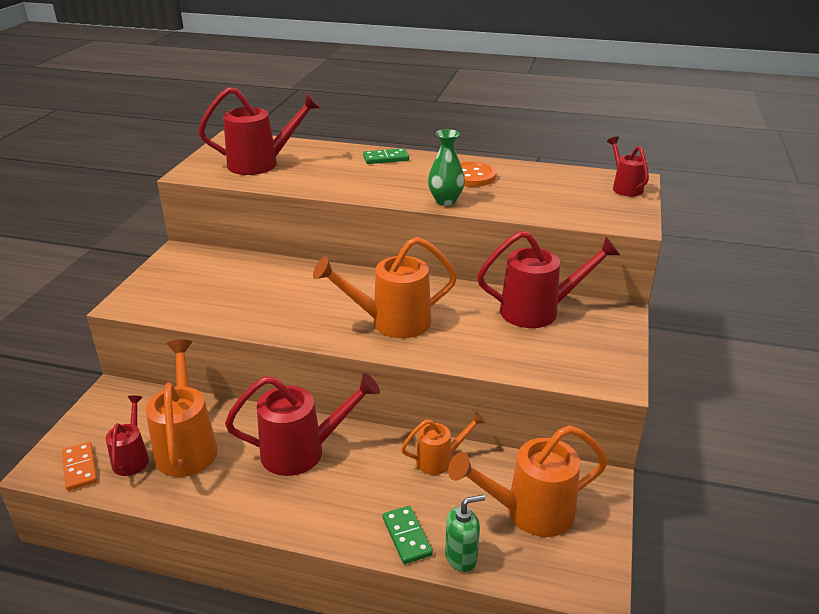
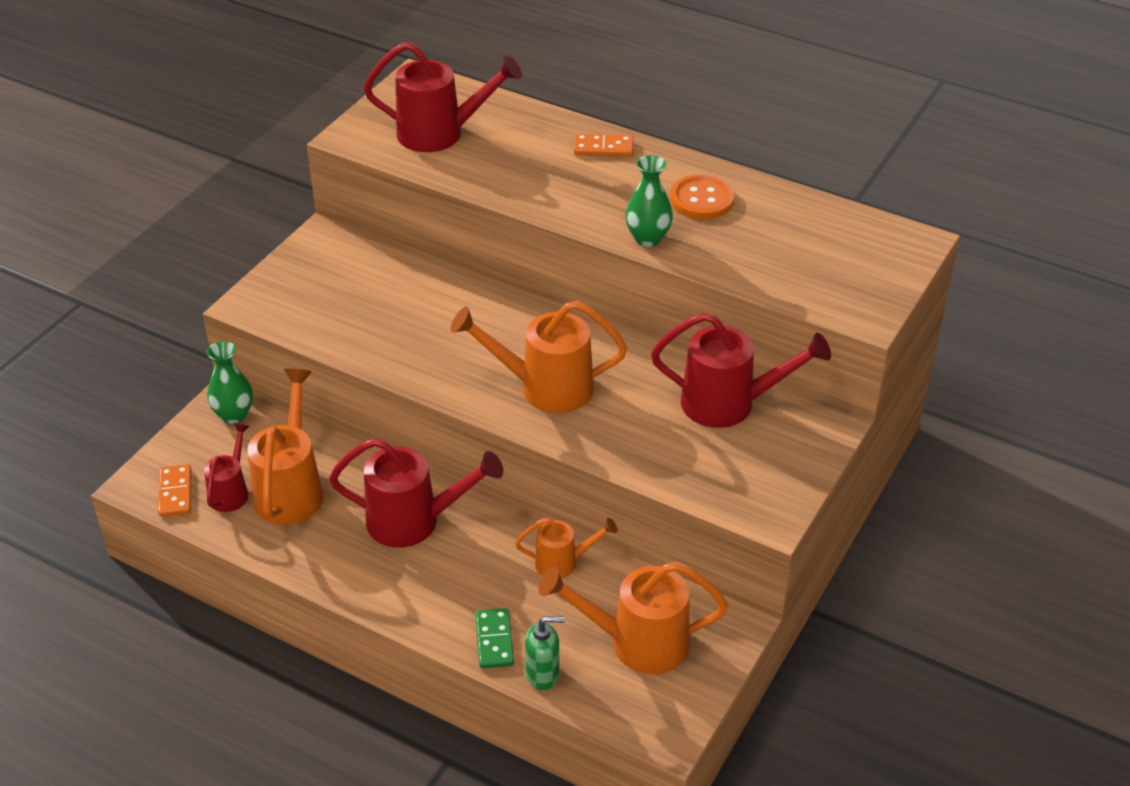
camera: 15 degrees right, 10 degrees up
(124, 398) = (234, 415): none -> green vase
(386, 158) = (603, 148): green domino -> orange domino
(625, 187) = (895, 253): red watering can -> none

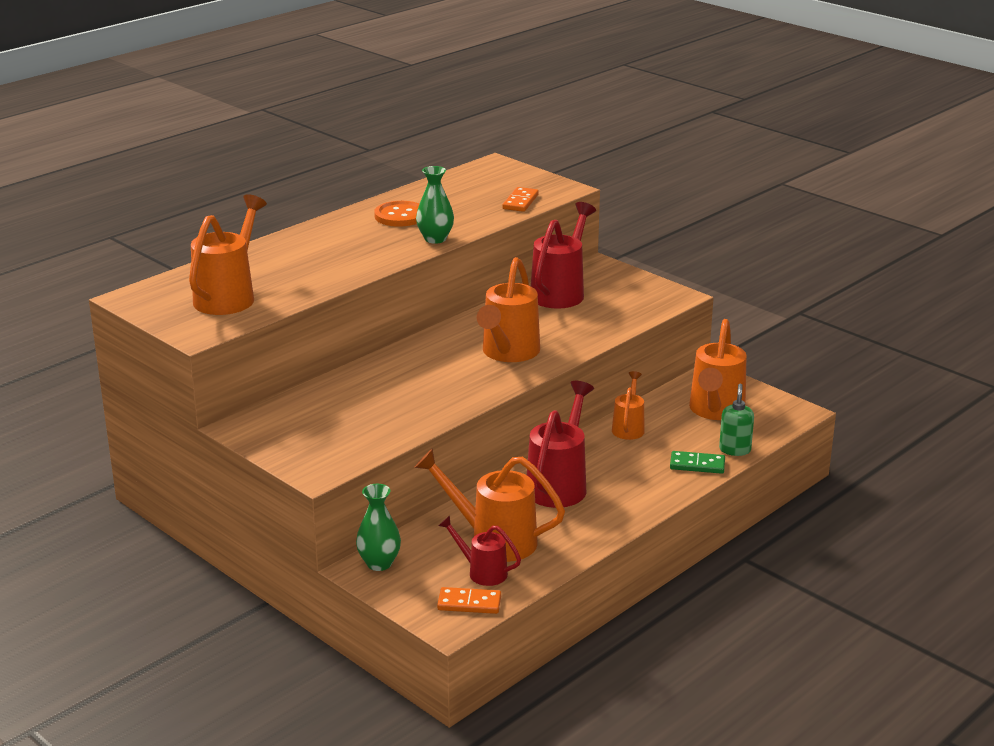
camera: 75 degrees left, 15 degrees down
(440, 134) = (228, 296): red watering can -> orange watering can
(603, 148) = (305, 239): orange domino -> orange domino (520, 202)

